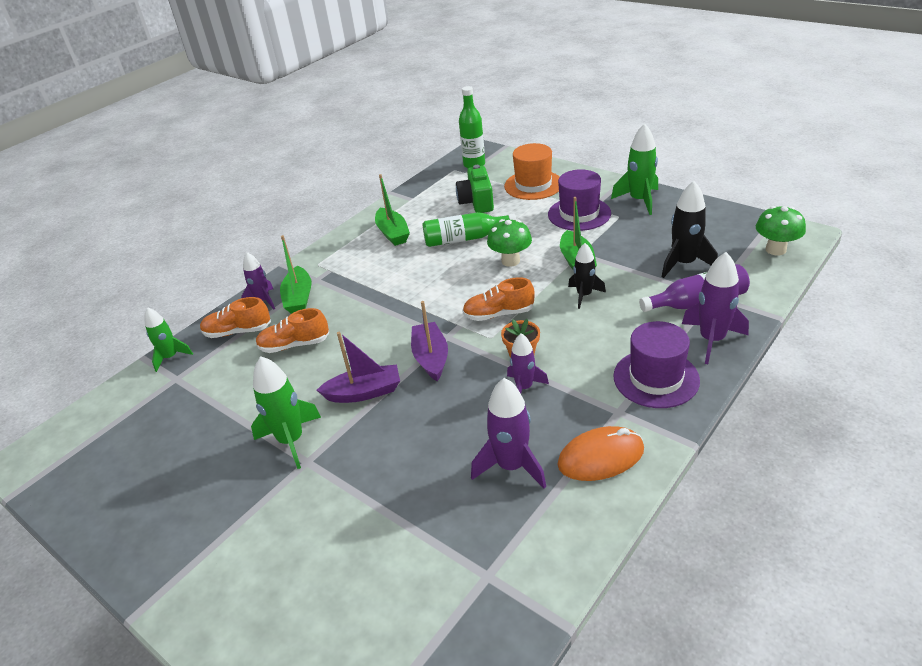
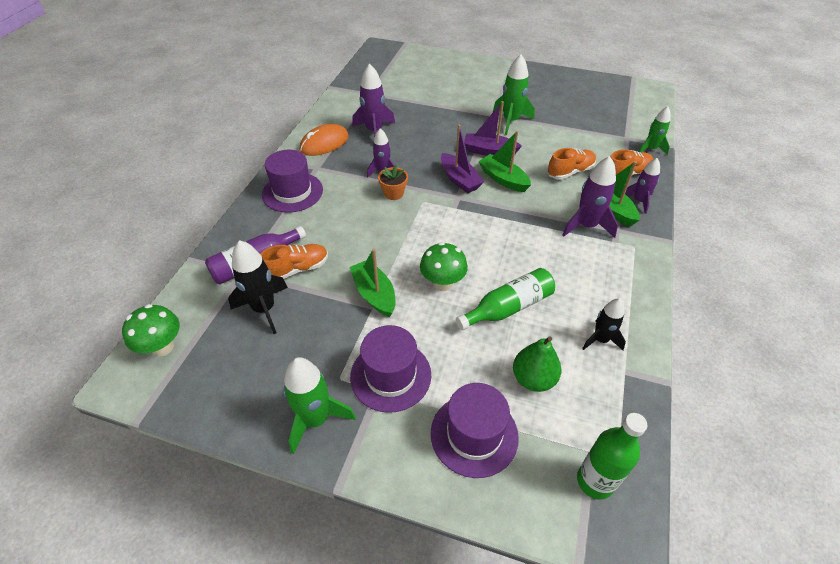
camera: 155 degrees right, 10 degrees up
(364, 392) = (489, 151): purple boat -> purple boat turned 45 degrees clockwise
(393, 233) = (595, 302): green boat -> green boat (503, 179)
(477, 202) = (533, 379): green camera -> green pear
(499, 314) = (426, 223): orange shoe -> orange shoe (297, 269)
(533, 185) = (474, 434): orange hat -> purple hat
(584, 295) = (358, 253): black rocket -> black rocket (600, 339)
(712, 340) = (248, 228): purple rocket -> purple rocket (586, 226)

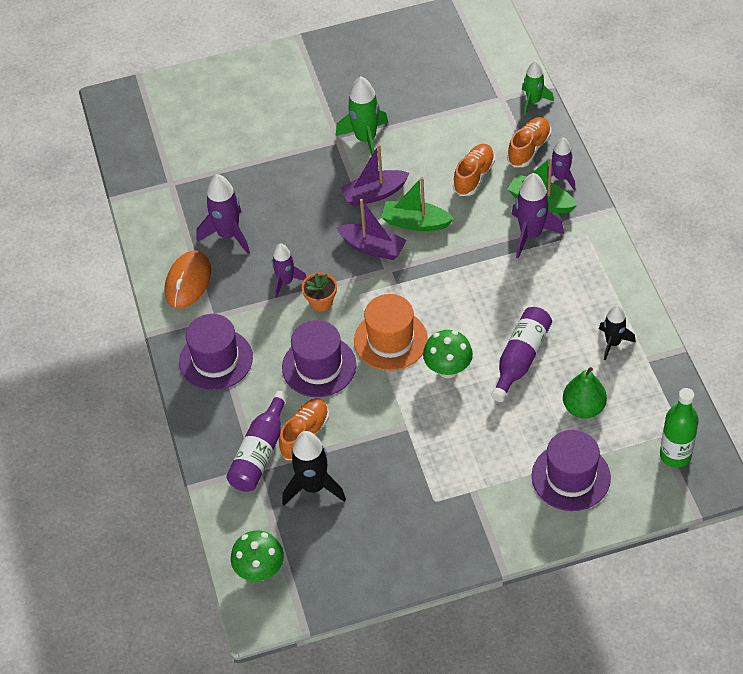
camera: 30 degrees left, 5 degrees up
(316, 419) = (445, 541): green rocket -> none
(374, 294) = (397, 415): green boat -> none
(390, 375) = (472, 473): purple hat -> purple hat (319, 366)
(418, 241) = (390, 340): none -> orange hat
(508, 307) = (521, 358): green bottle -> purple bottle

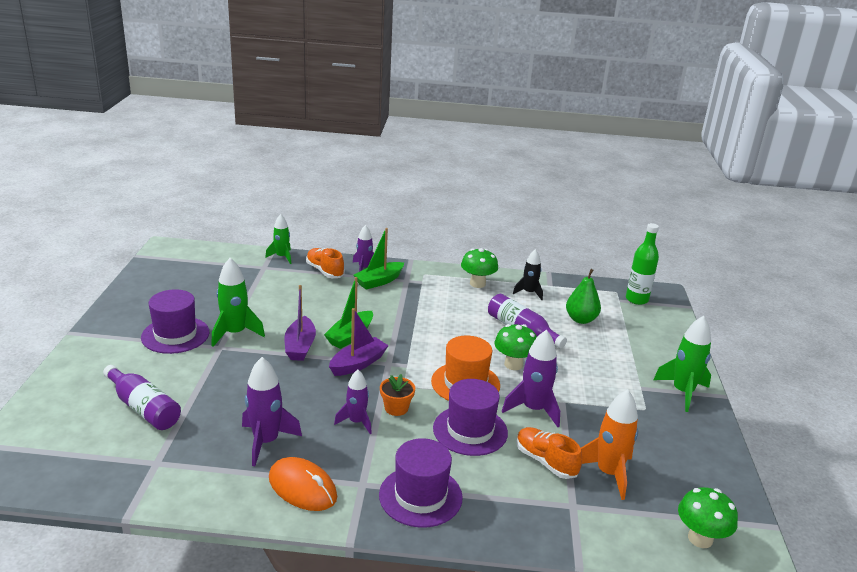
camera: 75 degrees left, 25 degrees down
(260, 452) = (554, 497): purple bottle -> purple bottle (143, 408)
(313, 487) = (608, 473): black rocket -> orange rocket
(474, 176) = (328, 299): orange shoe -> none
(487, 531) = (682, 392): none -> green rocket
(531, 234) = (407, 293): purple rocket -> purple rocket (533, 409)
(571, 477) = (641, 342): purple hat -> purple hat (175, 335)
(599, 289) = (477, 284): none -> green mushroom

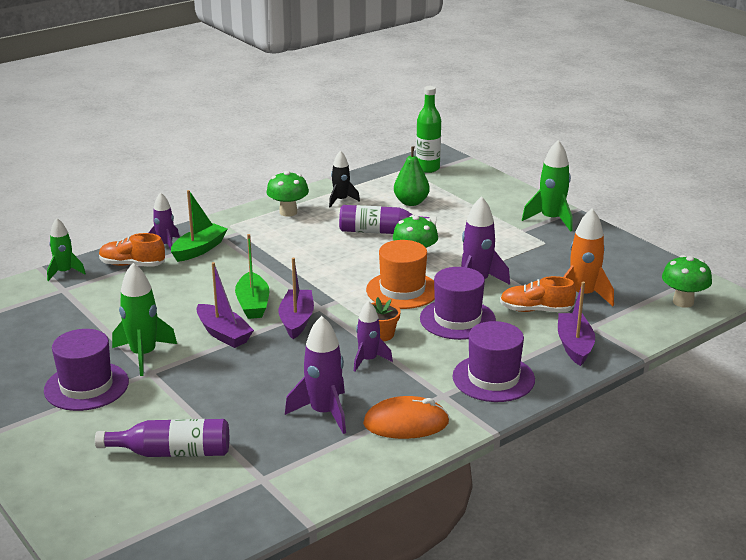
camera: 40 degrees left, 0 degrees up
(379, 281) = (199, 249): green boat -> green boat turned 150 degrees counterclockwise
(530, 513) = (574, 346): none -> purple boat

